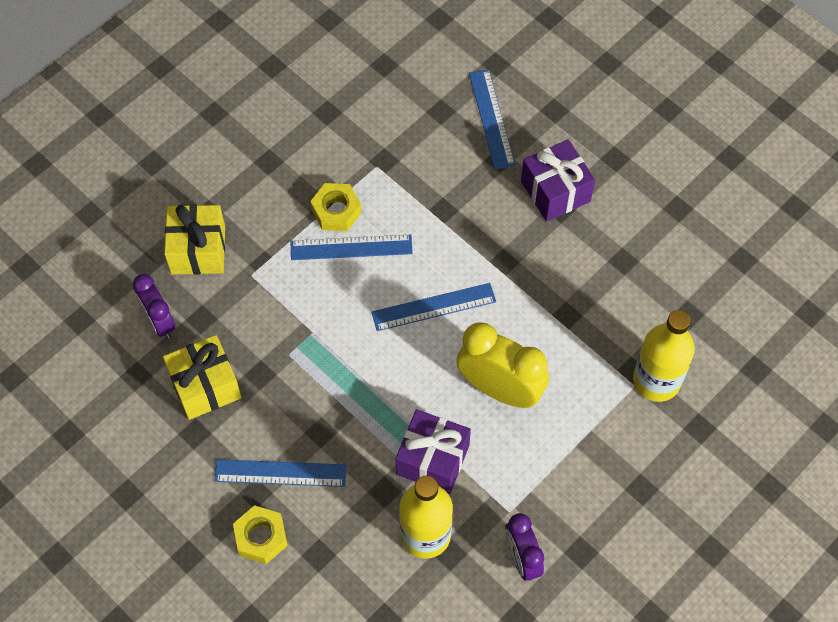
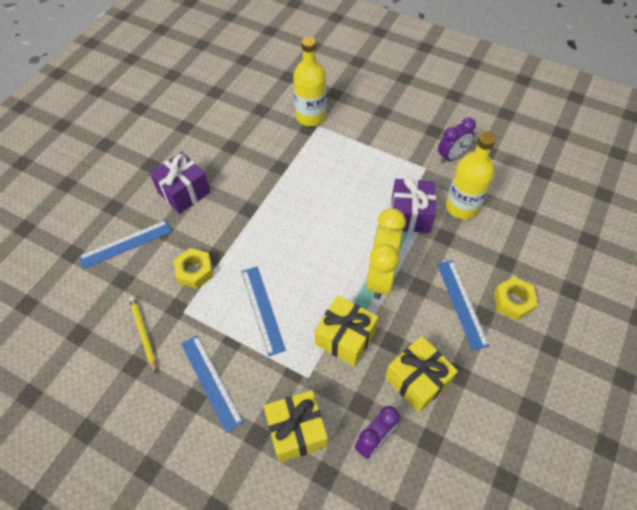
camera: 105 degrees left, 5 degrees down
(284, 326) = (345, 338): none -> yellow gift
(336, 211) = (232, 330): yellow nut -> yellow nut (195, 271)
(363, 125) = (143, 333): none -> yellow pencil
(433, 307) = (297, 242): blue ruler -> blue ruler (211, 382)
(500, 389) = (346, 190): yellow clock -> yellow clock (381, 276)

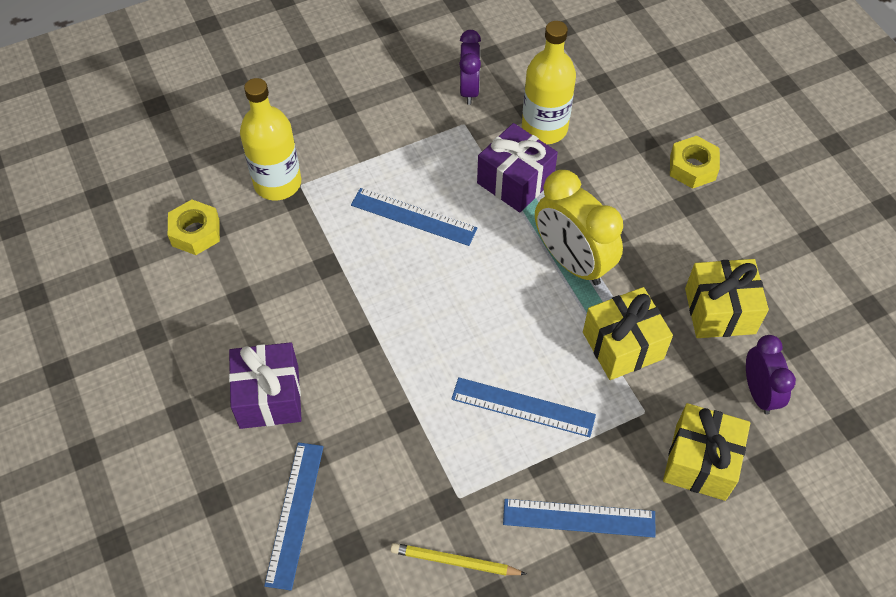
camera: 55 degrees left, 0 degrees up
(195, 271) = (409, 452): yellow nut -> yellow nut (195, 232)
(461, 303) = (661, 212): blue ruler -> blue ruler (413, 217)

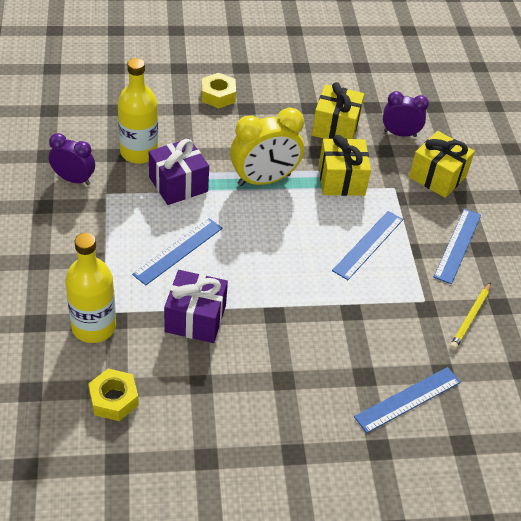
camera: 75 degrees left, 10 degrees down
(269, 396) = (302, 389): purple gift -> purple gift (195, 318)
(295, 514) = (408, 399): blue ruler -> blue ruler turned 60 degrees counterclockwise

